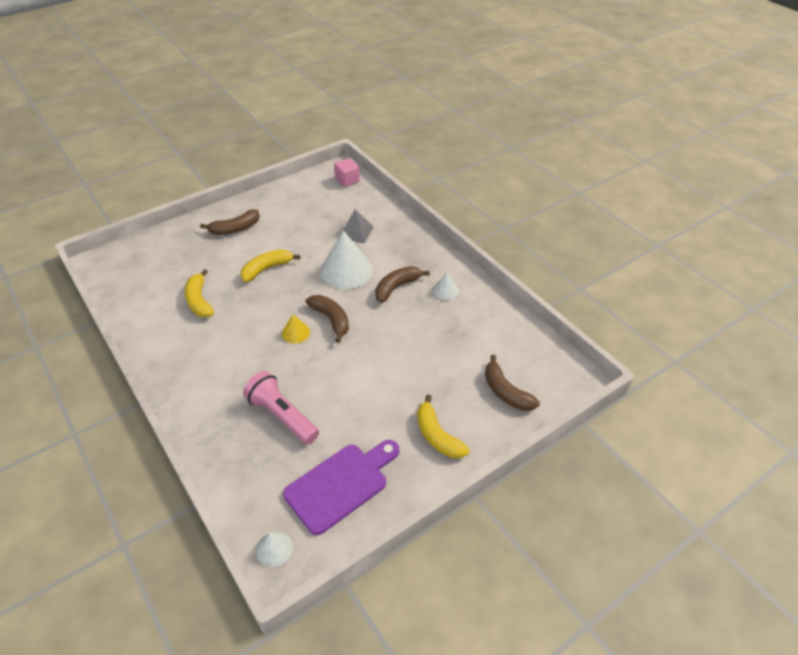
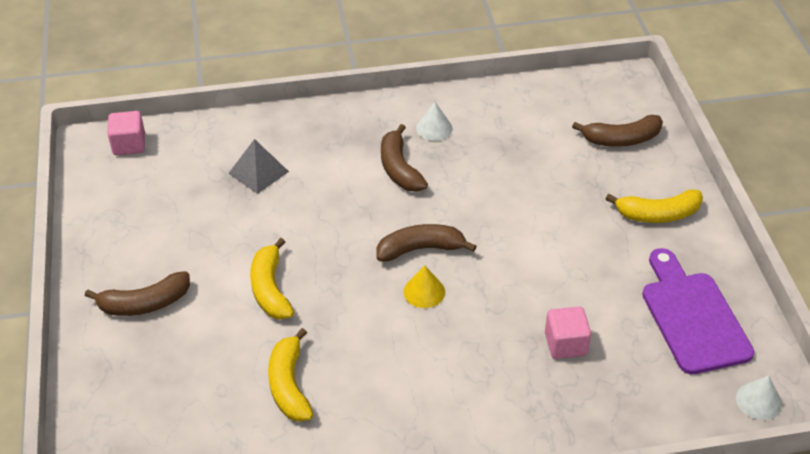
camera: 65 degrees left, 0 degrees up
(199, 301) = (289, 385): yellow banana -> yellow banana turned 75 degrees clockwise
(235, 229) = (144, 303): brown banana -> brown banana turned 75 degrees clockwise
(282, 416) = (565, 344): pink flashlight -> pink cube
(346, 270) = (333, 206): white cone -> none

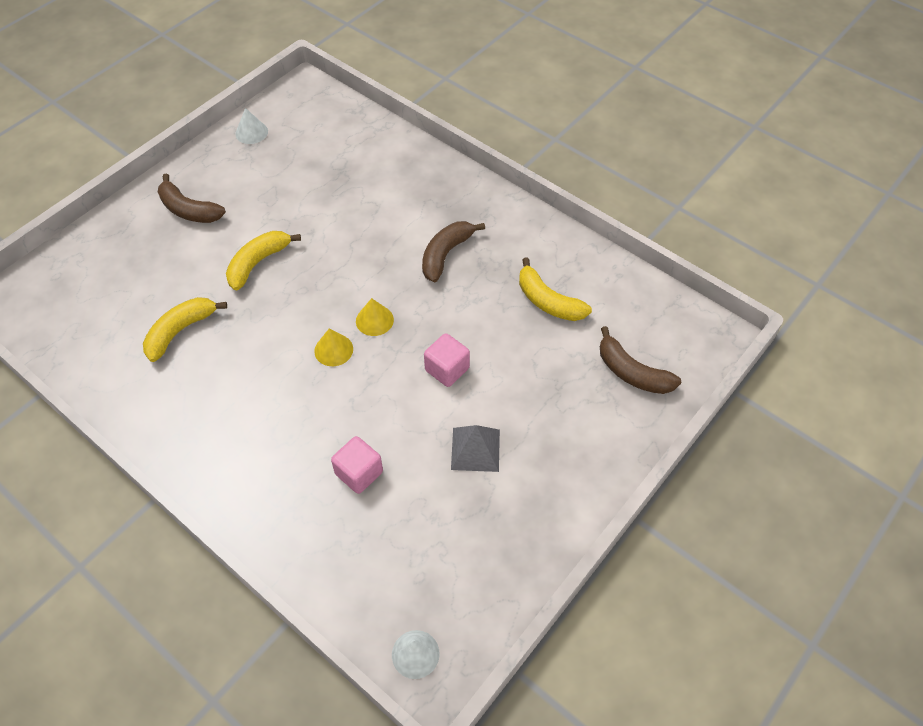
camera: 50 degrees right, 10 degrees up
(129, 145) = (322, 104): pink cube -> pink cube (447, 369)
(258, 172) = (362, 182): grey pyramid -> grey pyramid (475, 449)
(420, 249) = (374, 320): brown banana -> yellow cone
(434, 128) = (511, 246): white cone -> white cone (251, 132)
(658, 214) = (567, 452): yellow banana -> yellow banana (548, 301)
(692, 317) = (469, 547): purple cutting board -> none

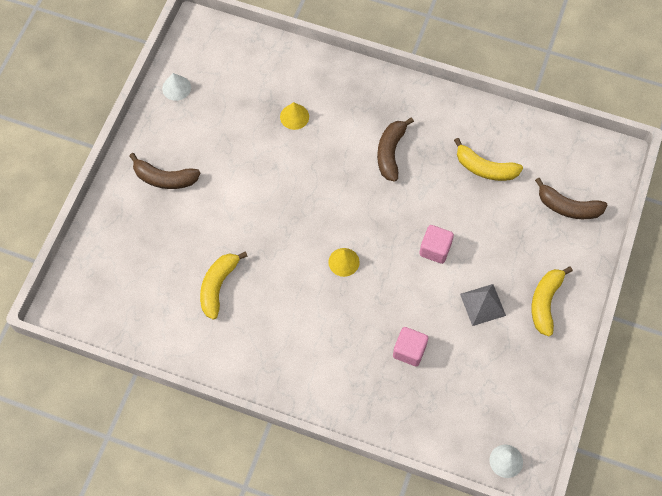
camera: 20 degrees left, 10 degrees up
(258, 263) = (247, 208): yellow banana -> yellow banana (545, 302)
(374, 320) = (362, 227): yellow cone -> yellow cone (294, 116)

